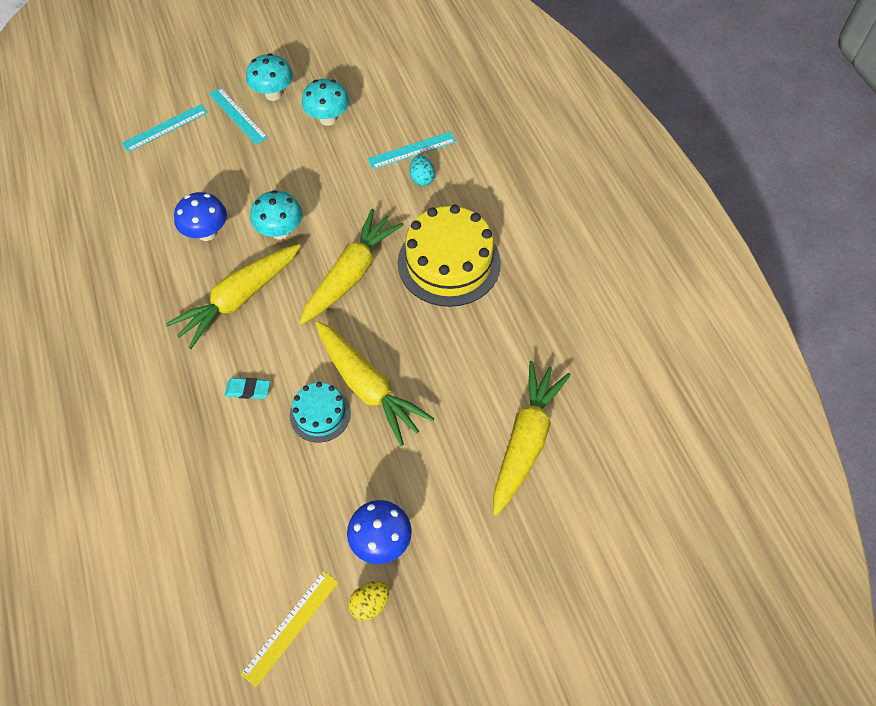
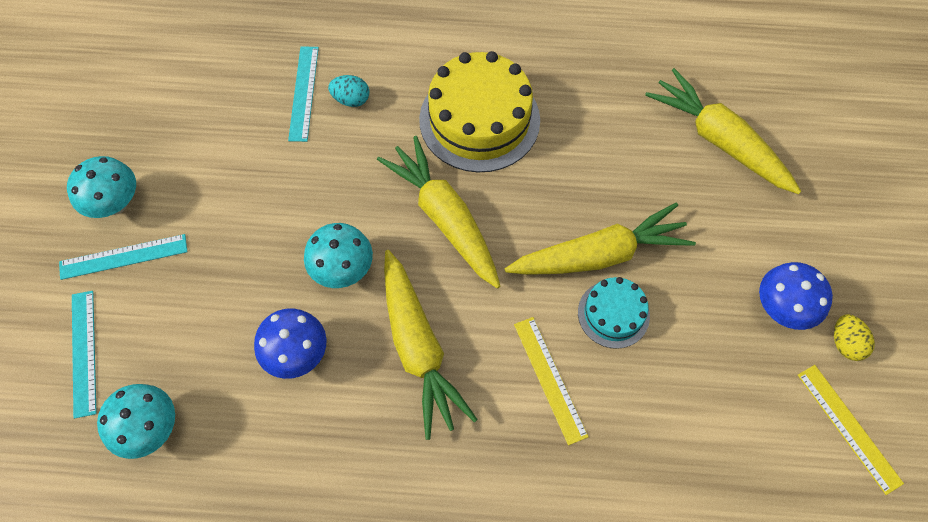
camera: 65 degrees left, 5 degrees up
(248, 390) = (550, 379): turquoise eraser -> yellow ruler
(328, 119) = (198, 158): turquoise mushroom -> turquoise mushroom (150, 429)

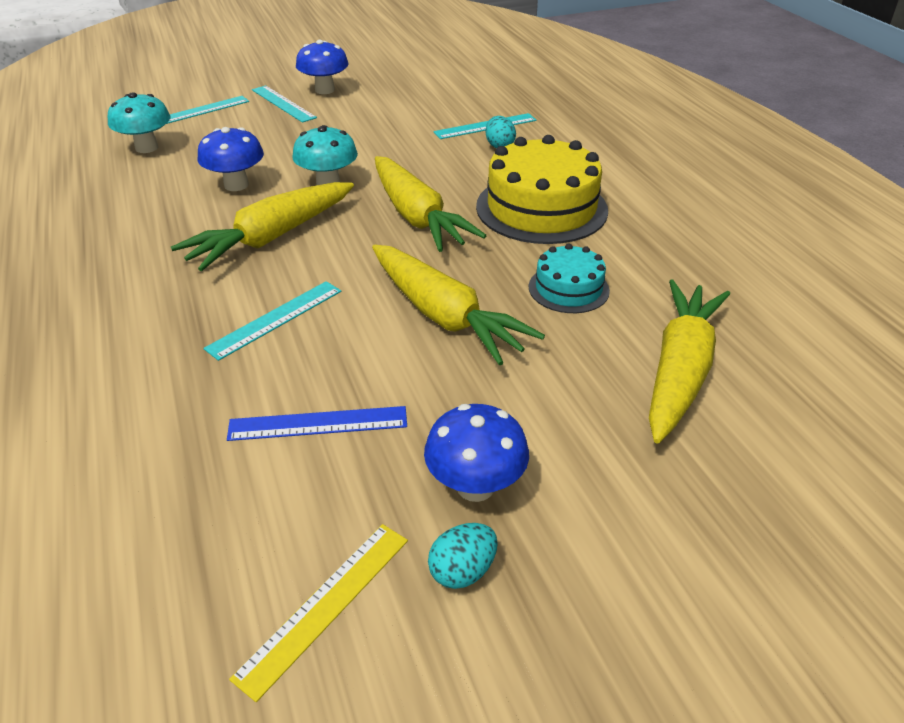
camera: 65 degrees right, 25 degrees down
(115, 204) = (324, 90): turquoise mushroom -> blue mushroom
(444, 218) = (417, 217): yellow carrot -> yellow carrot turned 120 degrees clockwise
(550, 379) = (275, 319): yellow ruler -> turquoise ruler
(613, 314) = (377, 343): turquoise cake -> turquoise cake (568, 288)
(690, 384) = (318, 424): none -> blue ruler
(845, 343) = (462, 571): yellow egg -> turquoise egg

